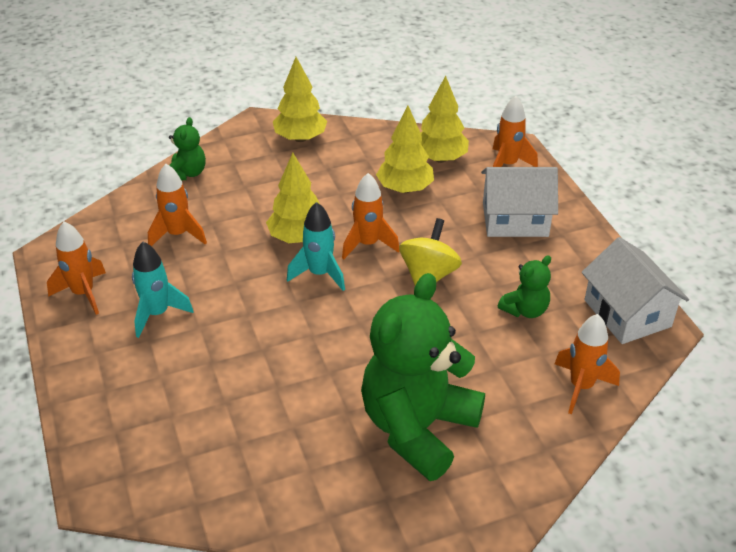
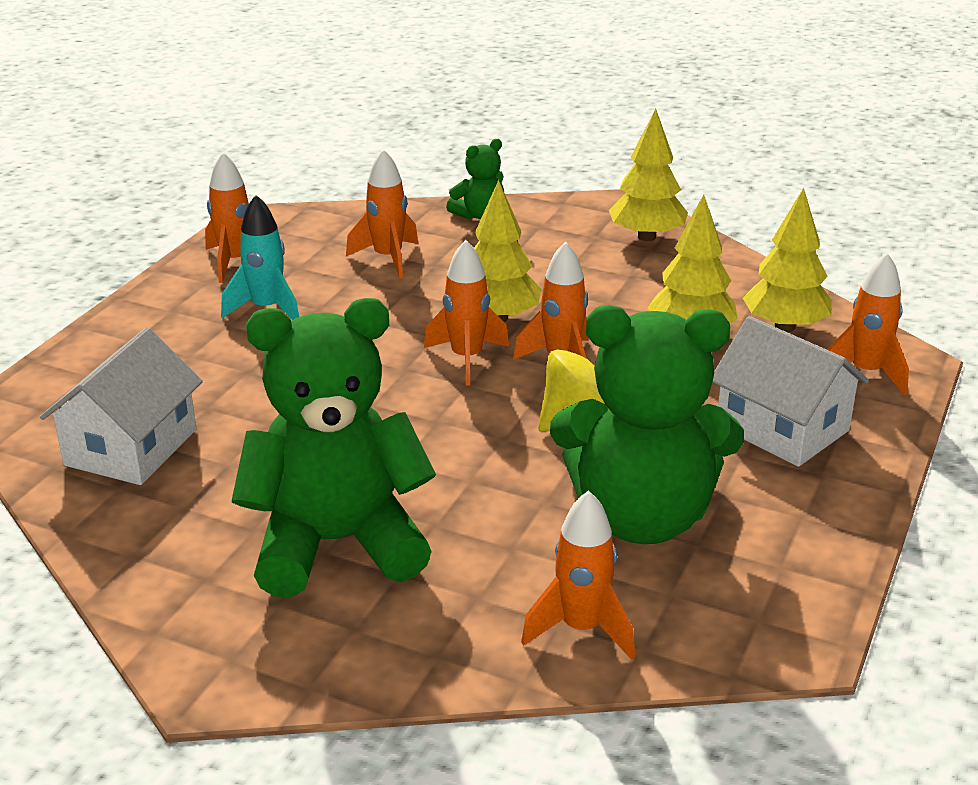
camera: 45 degrees right, 10 degrees down
(319, 274) = (466, 359): turquoise rocket -> orange rocket
(525, 310) = (641, 517): green teddy bear -> green teddy bear, size x2.24
(627, 313) = (773, 599): white house -> white house (131, 447)

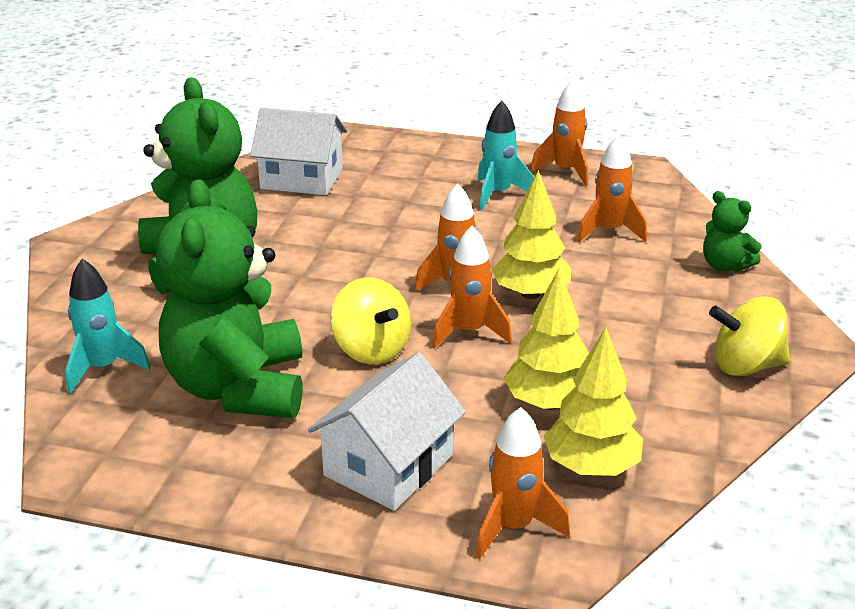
camera: 80 degrees right, 0 degrees up
(581, 629) = (103, 368): orange rocket -> turquoise rocket
(646, 237) = (745, 366): yellow tree -> yellow spinning top

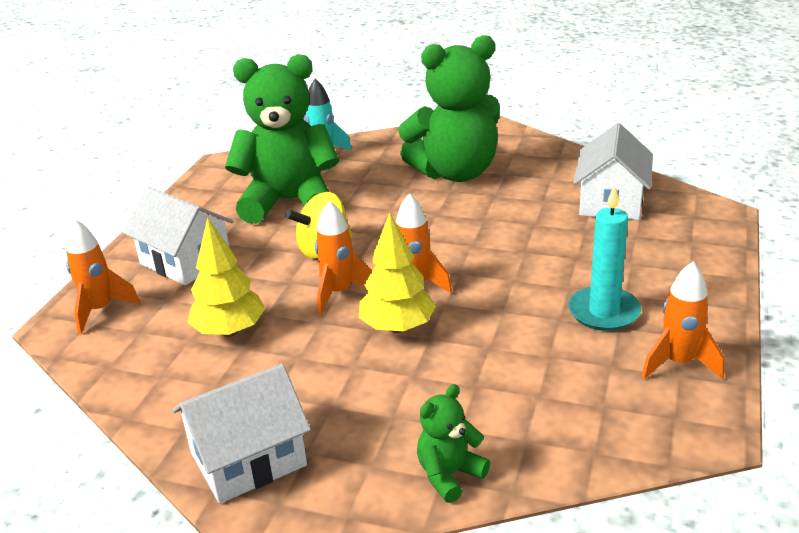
camera: 95 degrees right, 0 degrees up
(498, 194) = (603, 312): turquoise rocket -> turquoise candle
(591, 467) = (144, 348): yellow tree -> none
(609, 231) = (526, 387): orange rocket -> none
(745, 366) = (248, 459): yellow spinning top -> white house

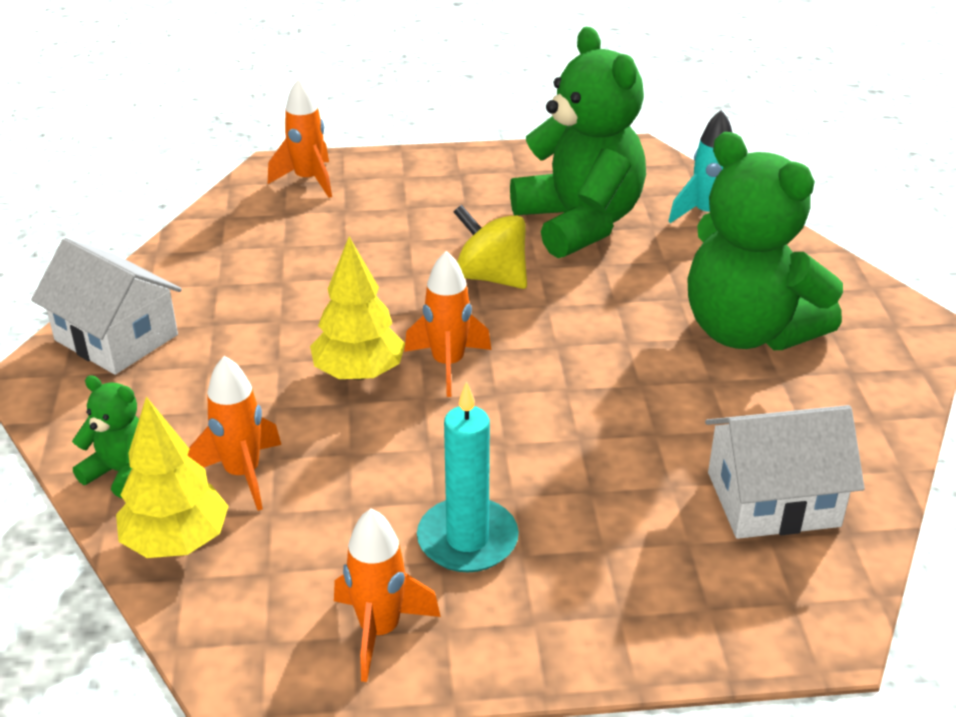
camera: 65 degrees right, 5 degrees up
(185, 261) = (417, 197): white house -> none
(230, 331) = (306, 264): yellow tree -> yellow tree (176, 541)
(339, 293) = (406, 314): orange rocket -> orange rocket (242, 474)

